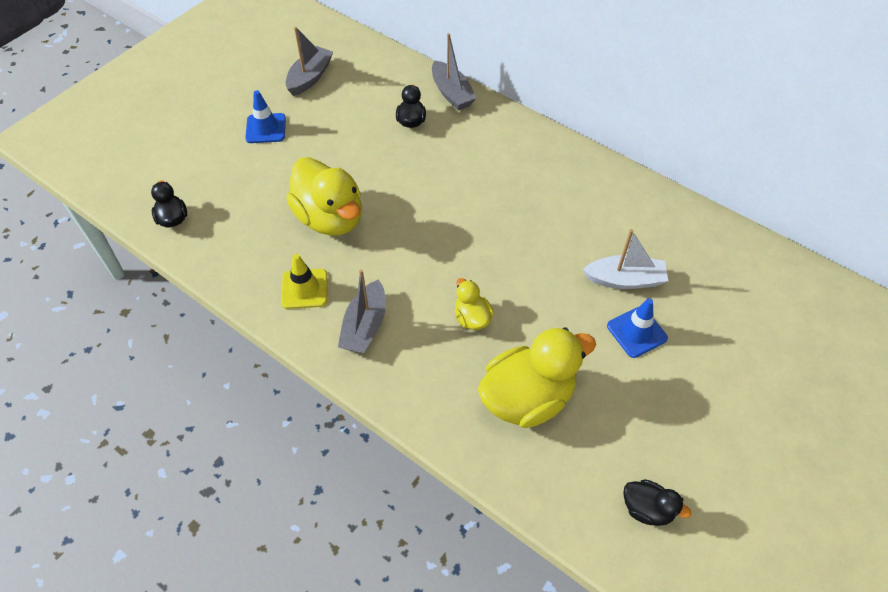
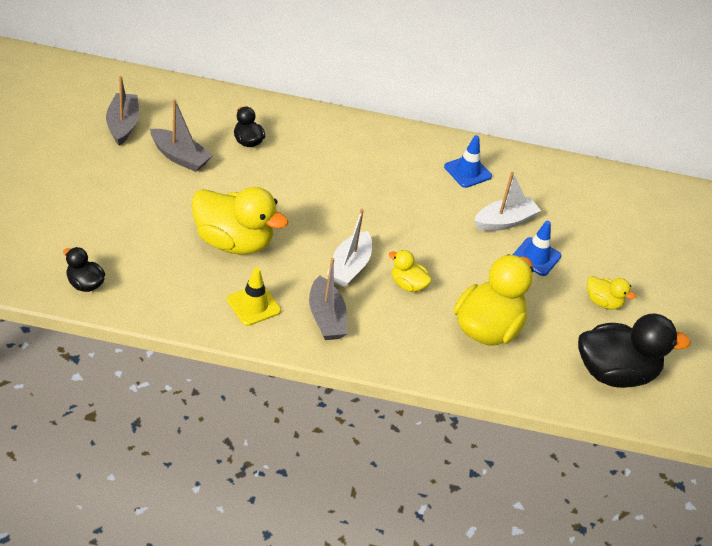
camera: 35 degrees left, 10 degrees down
(266, 128) = (114, 181): blue traffic cone -> blue traffic cone (467, 171)
(424, 279) = (349, 267): none -> white boat
(452, 93) = (267, 108): grey boat -> grey boat (180, 157)
(647, 509) = (615, 373): black duck -> black duck, size x2.04
(685, 414) = (603, 302): none -> yellow duck

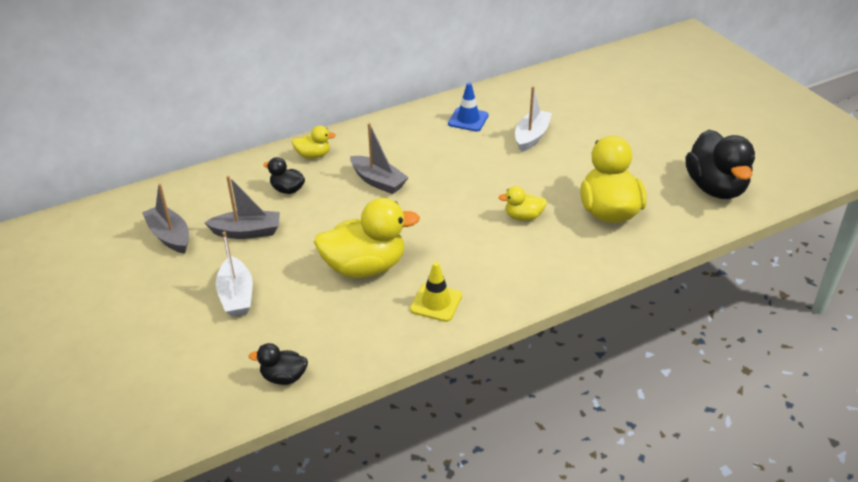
camera: 30 degrees left, 5 degrees down
(326, 318) = (498, 276): grey boat -> grey boat (378, 181)
(349, 267) = (469, 230): white boat -> white boat (236, 296)
(536, 257) = (578, 147): blue traffic cone -> none
(603, 302) = (652, 149): yellow duck -> yellow duck (313, 155)
(615, 373) = (715, 188): black duck -> black duck turned 120 degrees clockwise

